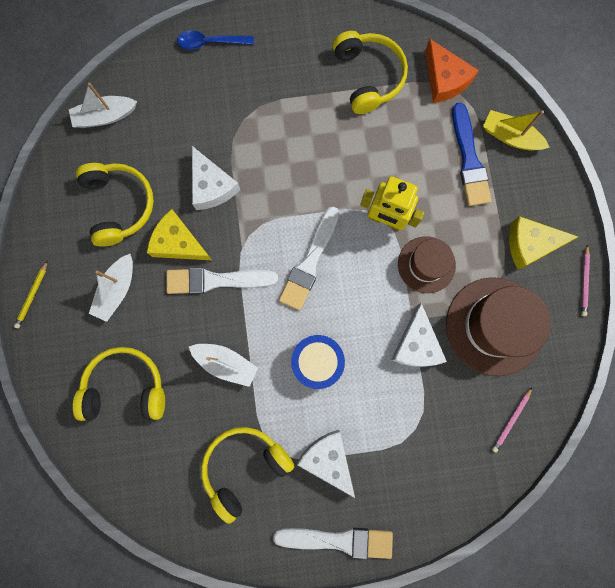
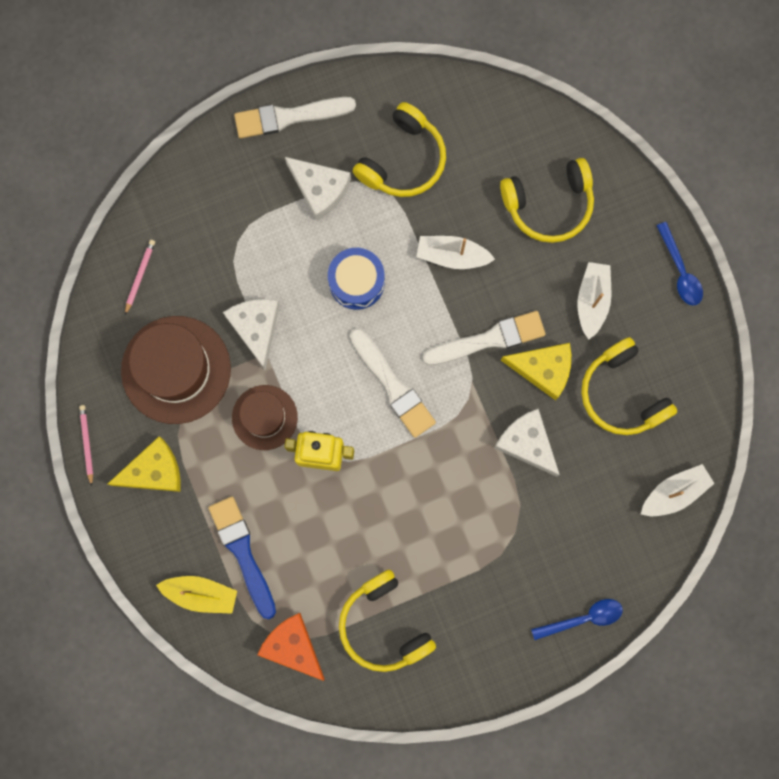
camera: 165 degrees right, 0 degrees up
(32, 296) = (680, 271): yellow pencil -> blue spoon
(309, 262) = (393, 386): white brush -> white brush turned 135 degrees clockwise

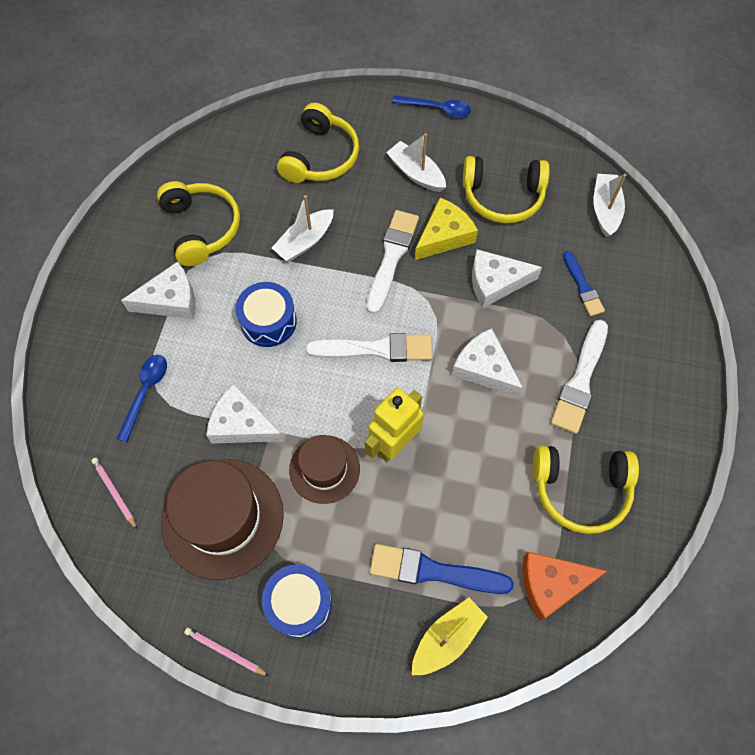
camera: 55 degrees left, 15 degrees down
(154, 471) = (299, 603): yellow cheese -> blue drum
(289, 117) = (93, 285): white brush -> white brush (580, 381)
(437, 485) = (484, 368): none -> white cheese
(576, 520) = (582, 287): none -> blue brush
(583, 618) = (669, 330): blue spoon -> blue spoon (146, 392)

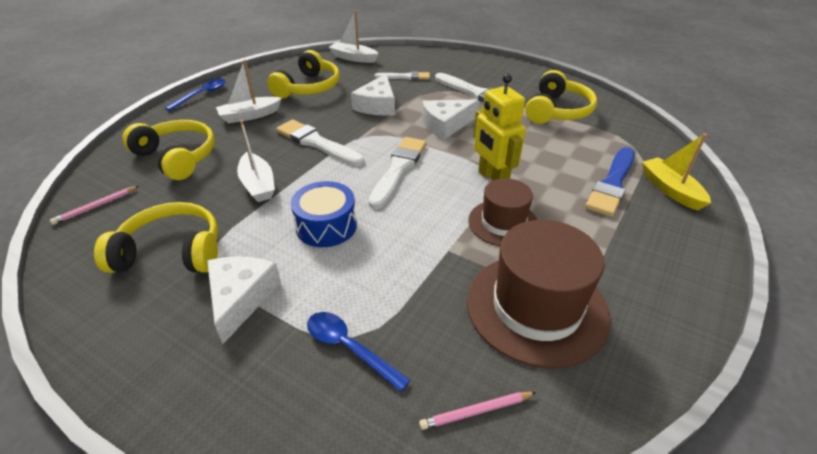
camera: 70 degrees left, 25 degrees down
(225, 652) = (693, 337): pink pencil -> pink pencil (96, 207)
(242, 424) = (432, 269): white cheese -> none
(299, 603) = (638, 268): blue drum -> none
(444, 236) = (319, 116): yellow cheese -> none
(551, 584) = (626, 136): orange cheese -> none
(582, 287) = (405, 77): blue brush -> white brush

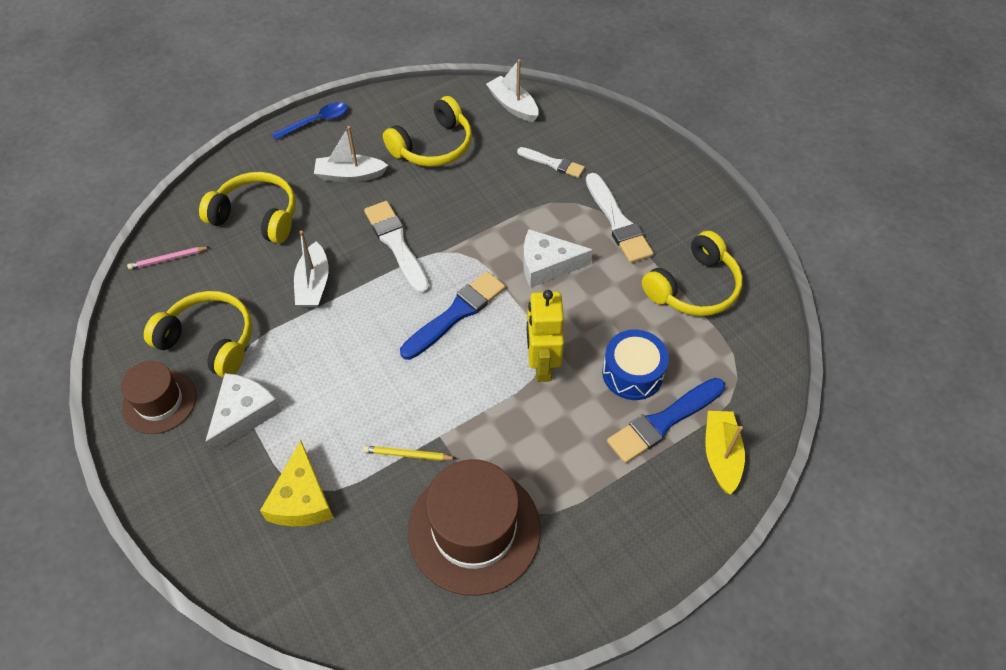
camera: 25 degrees right, 15 degrees up
(177, 157) = (257, 216): yellow headphones -> yellow headphones turned 45 degrees counterclockwise
(326, 226) = (349, 362): blue drum -> blue drum (632, 373)
(349, 348) = (301, 499): blue spoon -> yellow cheese
(377, 105) = (492, 204): white cheese -> none
(398, 169) = (456, 314): white brush -> blue brush
(430, 273) = (407, 455): none -> yellow pencil
(476, 412) = (362, 596): pink pencil -> none
(503, 223) = (512, 425): brown hat -> brown hat (159, 401)

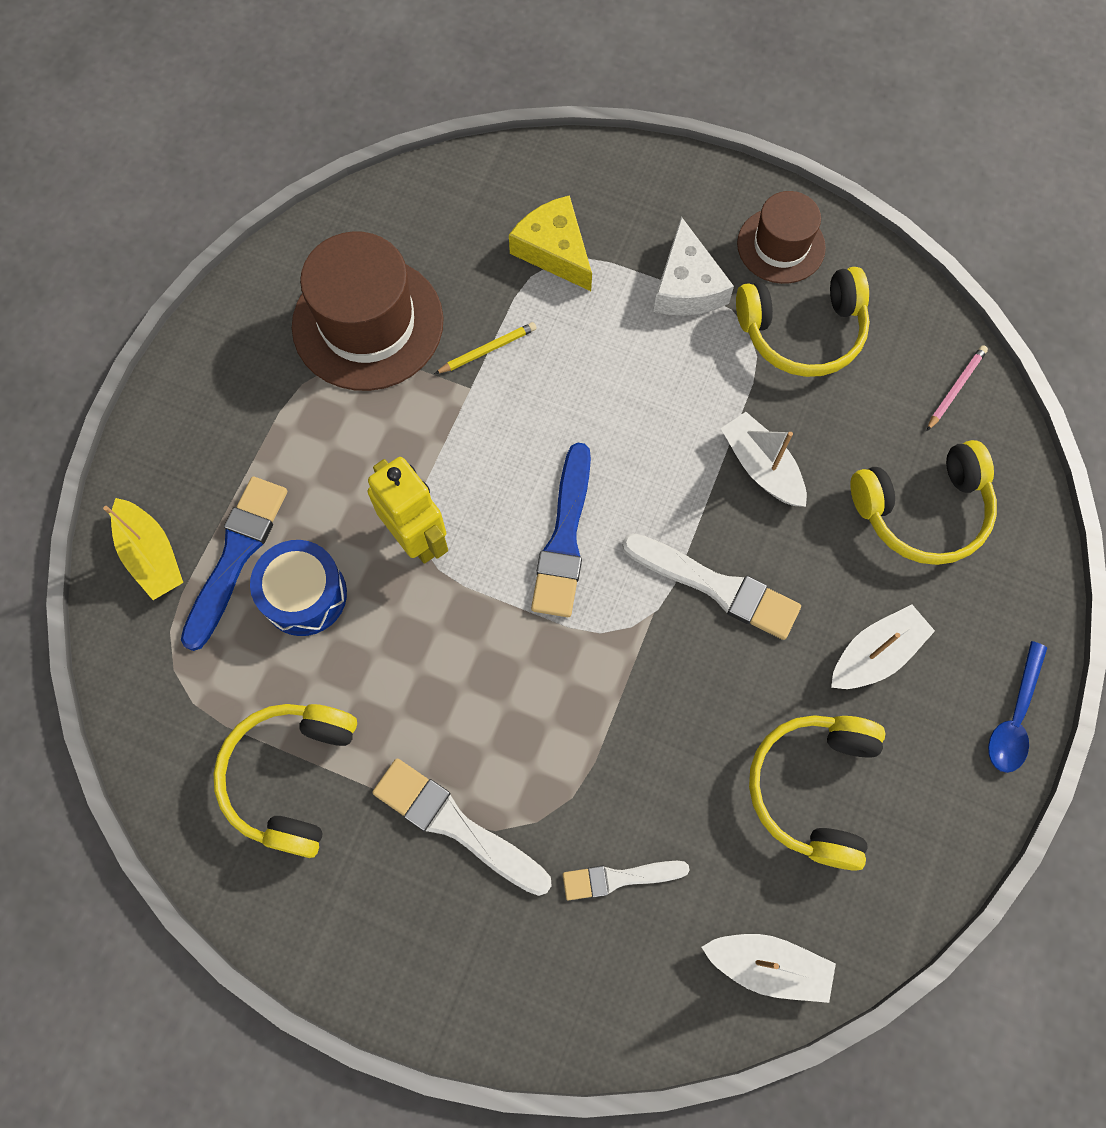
camera: 145 degrees right, 15 degrees up
(547, 264) = (505, 684): white cheese -> none

